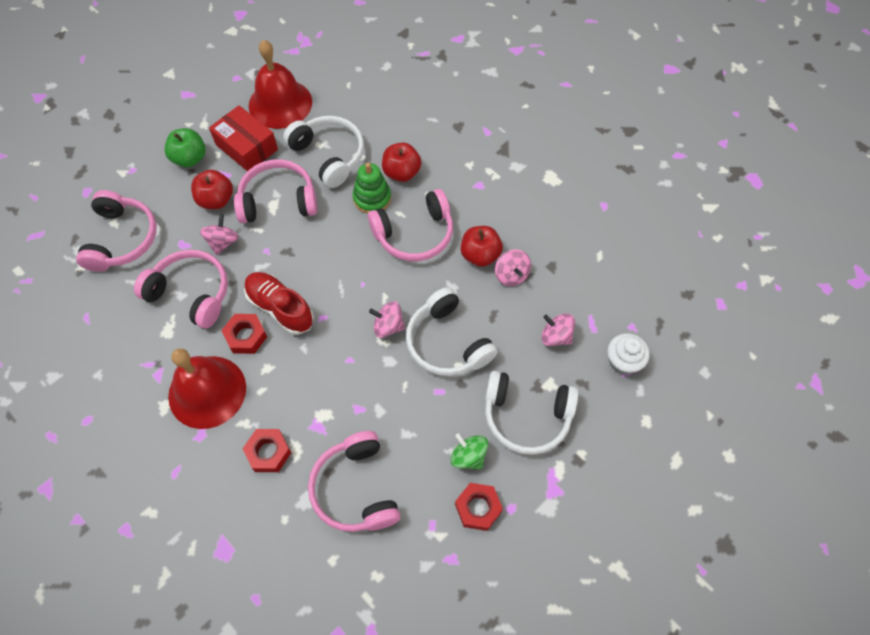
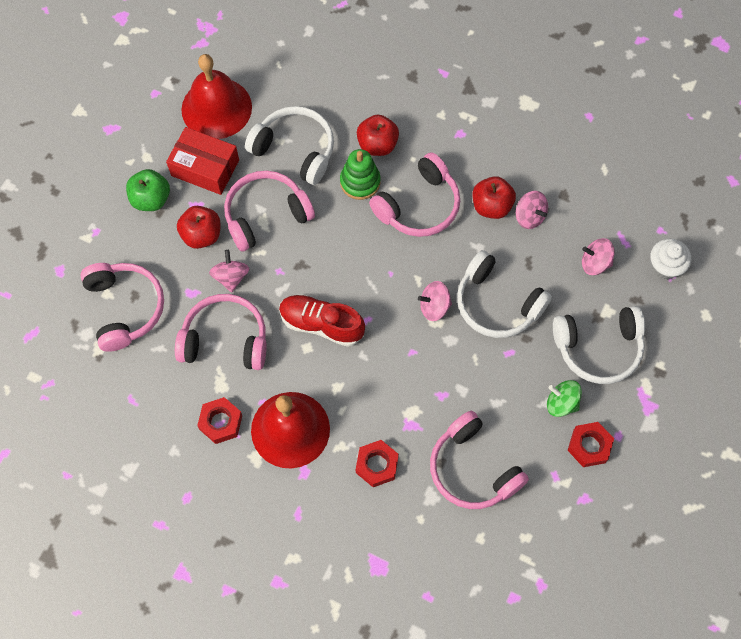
camera: 20 degrees left, 5 degrees up
(246, 336) = (301, 364): red nut -> red nut (220, 422)

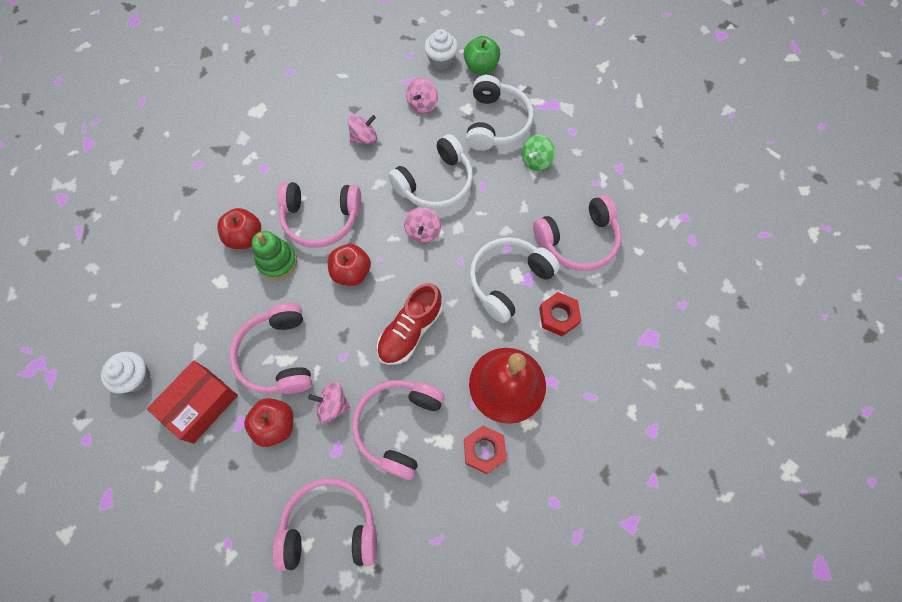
camera: 75 degrees left, 0 degrees up
(151, 199) = (213, 471): green apple -> green apple (481, 67)
(216, 108) = (136, 377): red bell -> white cupcake
(295, 150) = (218, 311): white headphones -> white headphones (508, 281)
(419, 205) = (321, 219): pink headphones -> pink headphones turned 120 degrees clockwise
(491, 206) = (344, 163): red apple -> red apple (351, 272)
(589, 446) = (576, 152): red nut -> none

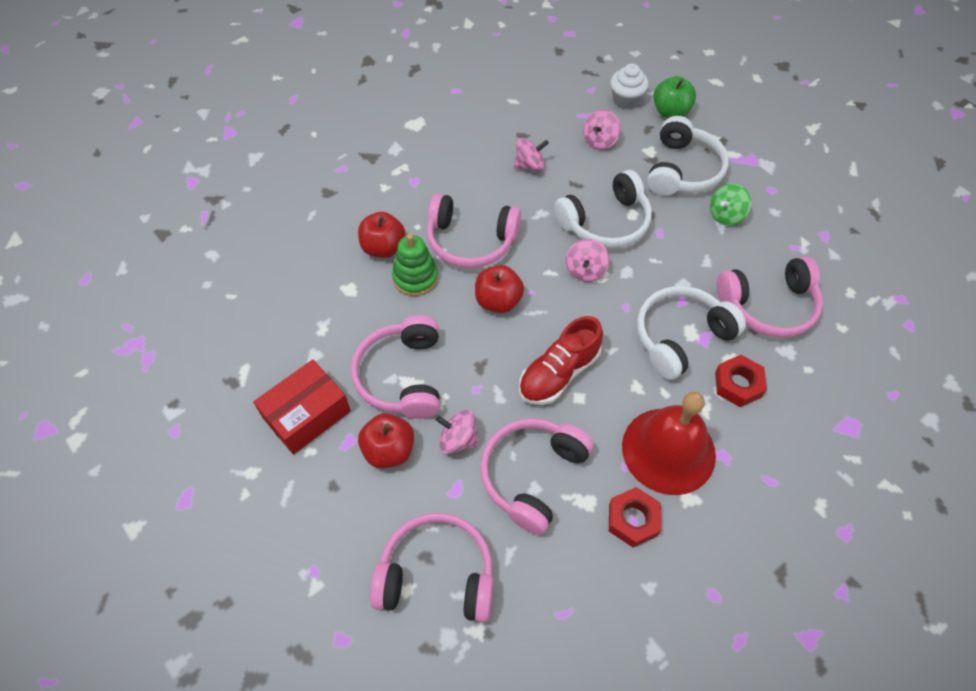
camera: 10 degrees right, 10 degrees down
(136, 377) = (240, 374): white cupcake -> none

